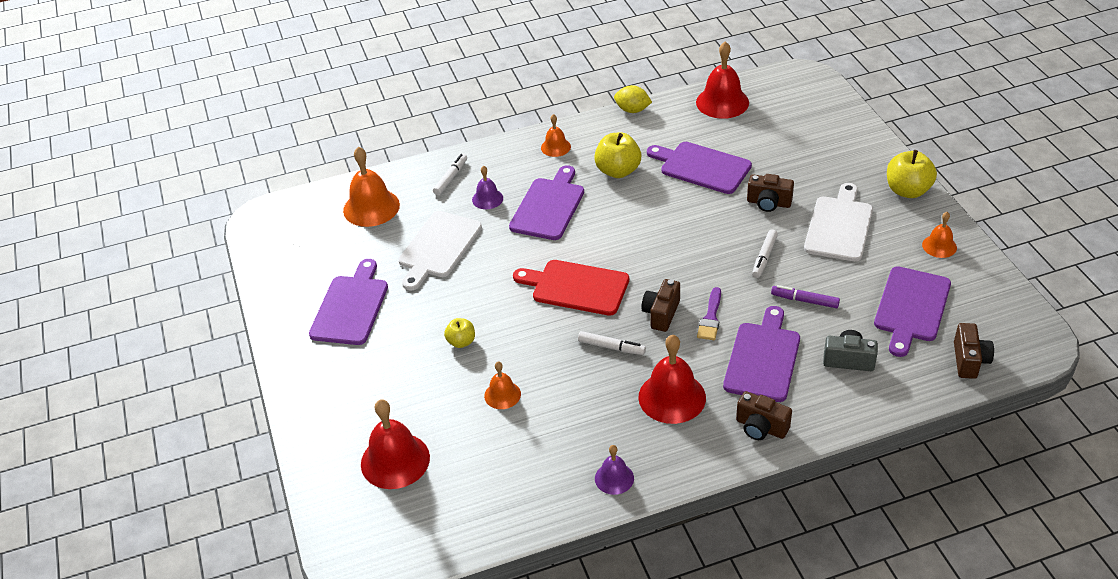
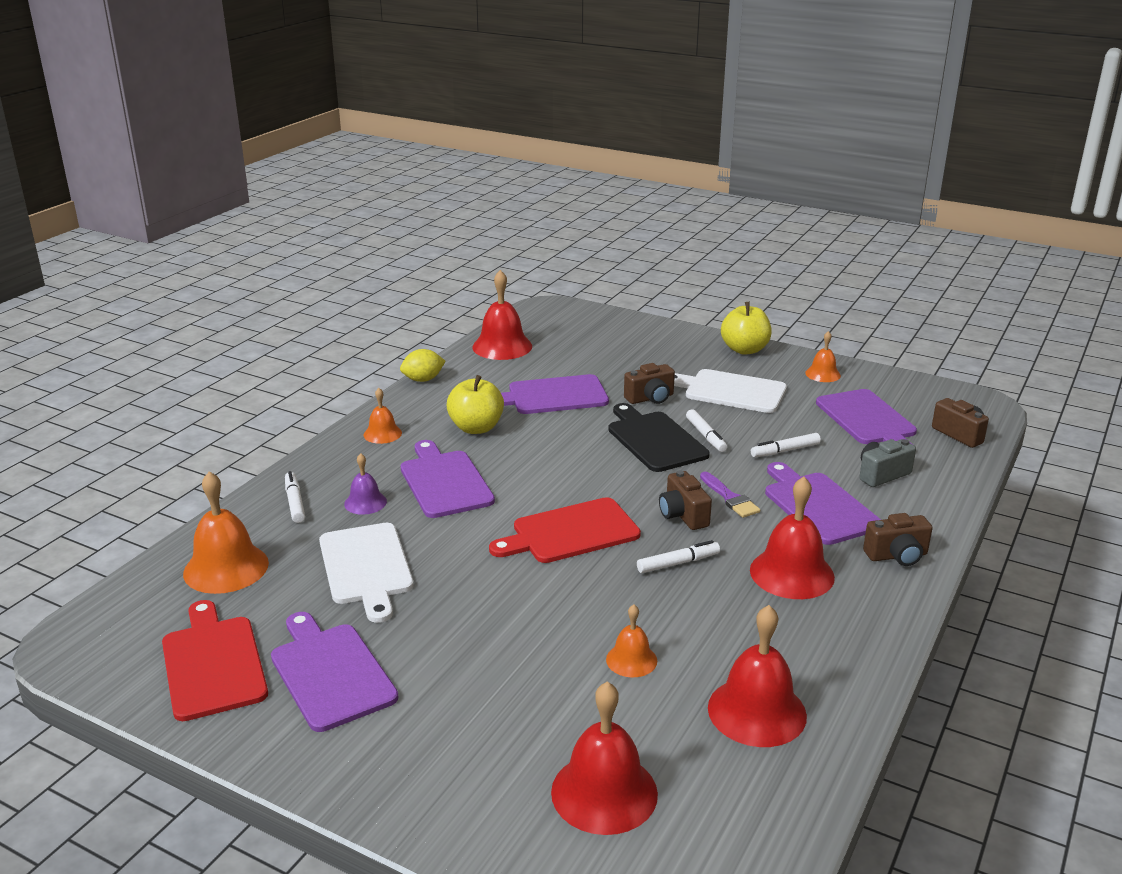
camera: 45 degrees left, 15 degrees down
(307, 268) = (213, 664): none -> red cutting board
(461, 342) = (516, 637): yellow apple -> none
(527, 470) = (757, 711): none -> red bell
(614, 478) = (845, 667): purple bell -> none
(723, 242) = (655, 440): none -> black cutting board
(804, 300) = (785, 451): purple marker -> white marker
(839, 226) = (731, 391): white cutting board -> white cutting board turned 45 degrees counterclockwise

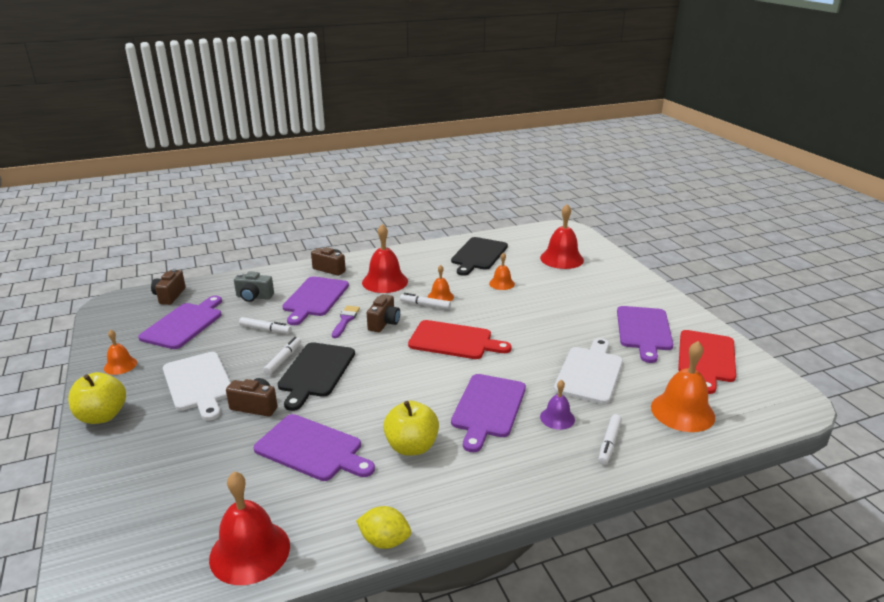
camera: 140 degrees left, 0 degrees up
(382, 434) = (490, 482): orange bell -> orange bell (440, 297)
(757, 711) = (478, 255): red bell -> black cutting board

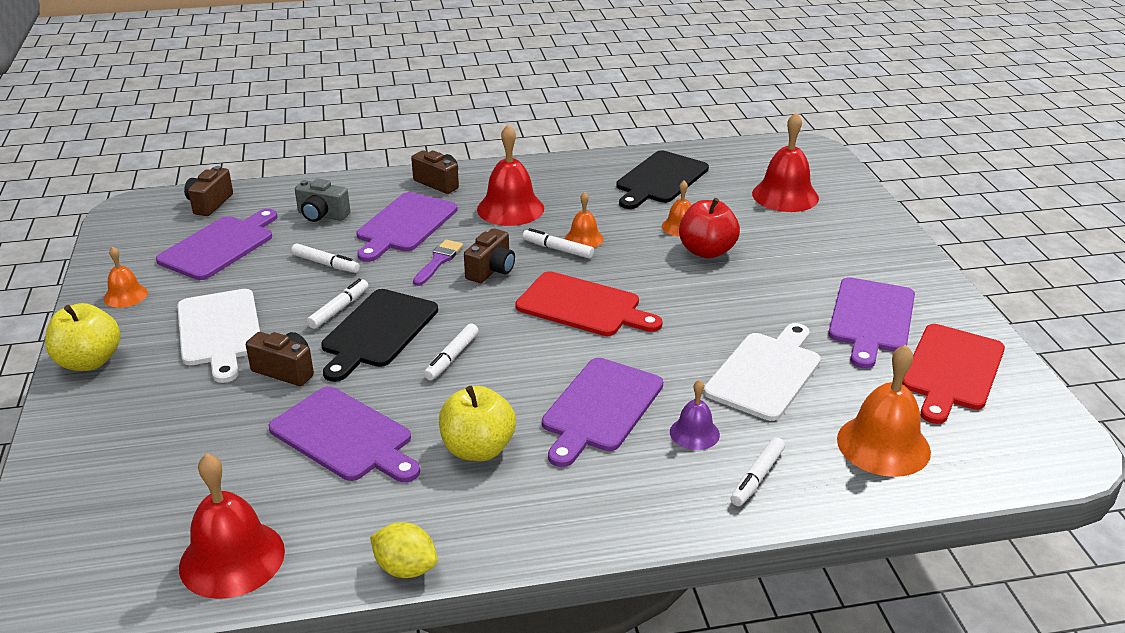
camera: 10 degrees right, 5 degrees up
(374, 384) = (452, 357): none -> white marker
(524, 298) = (706, 251): none -> red apple

